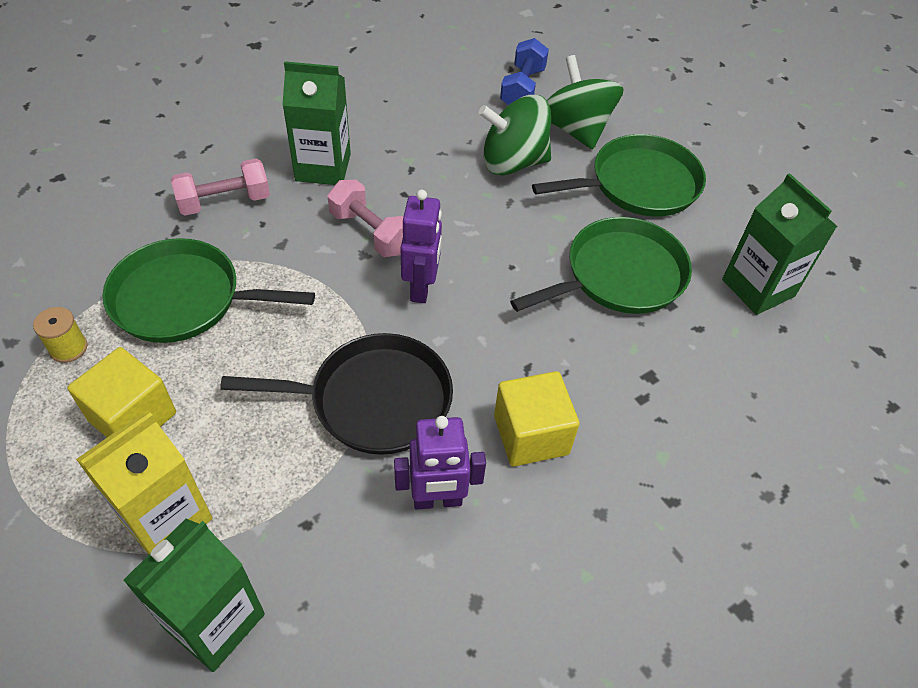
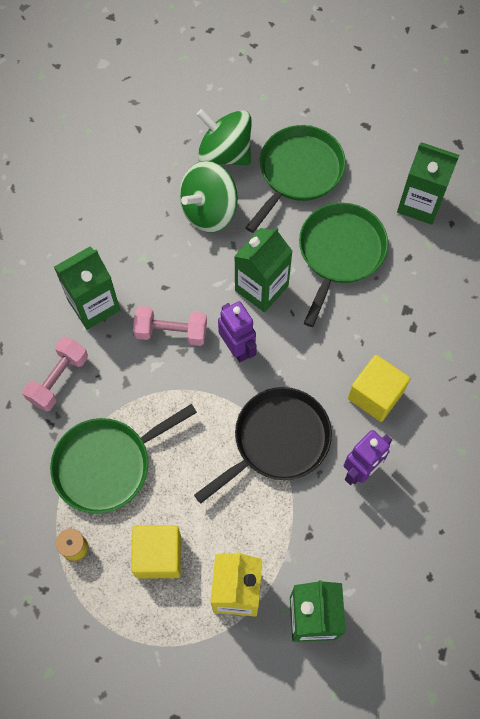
camera: 35 degrees left, 15 degrees up
(501, 253) = (261, 288): none -> green carton
(522, 88) = (161, 141): blue dumbbell -> none

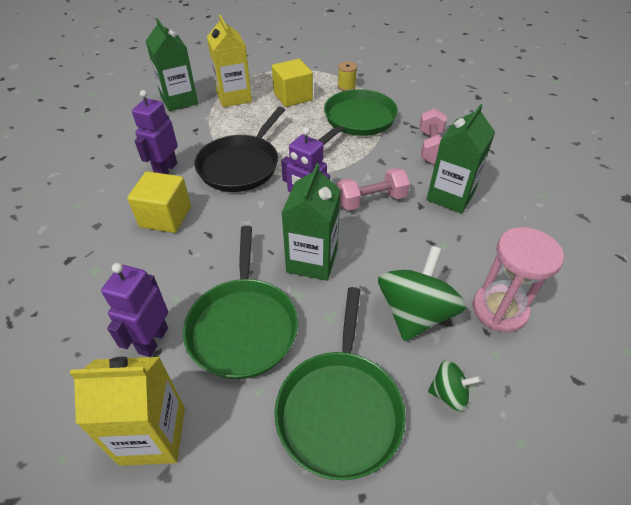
camera: 155 degrees right, 20 degrees down
(146, 188) = (499, 310): none -> pink hourglass
(225, 153) = (449, 393): green spinning top -> green spinning top, size x0.51
(409, 268) = (153, 340): none -> purple robot
(420, 204) = (153, 435): green carton -> yellow carton

